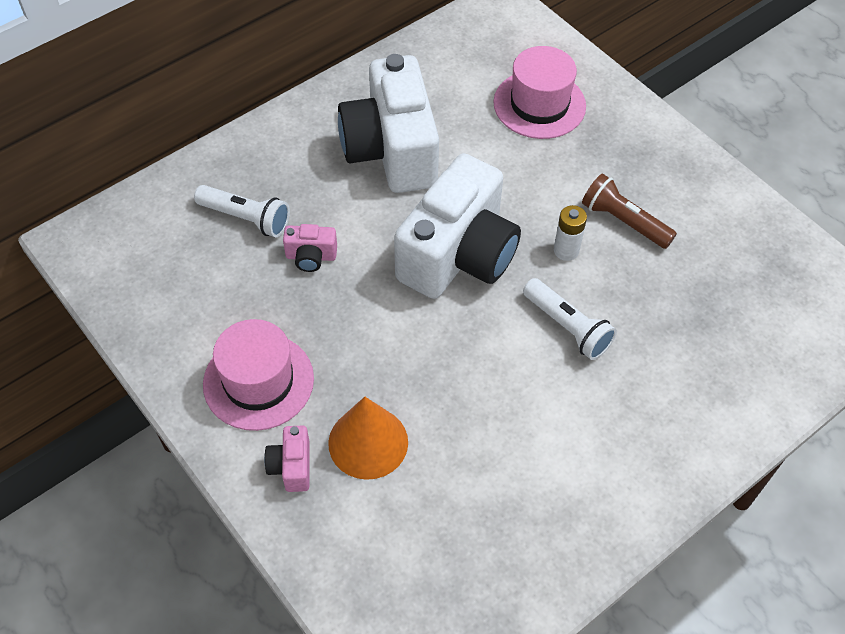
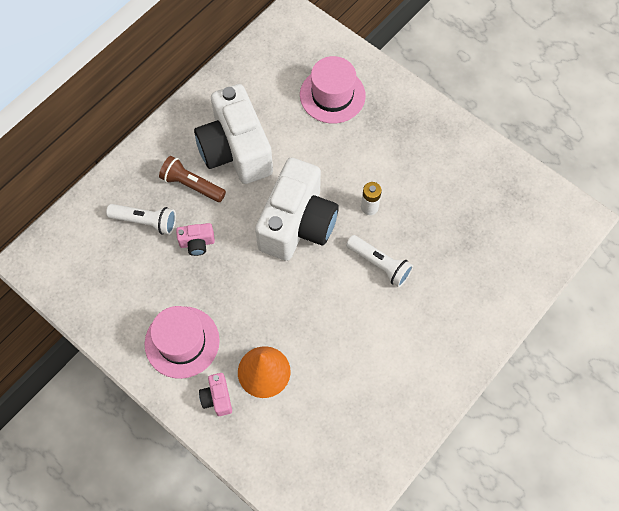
camera: 10 degrees left, 10 degrees up
(624, 222) = (405, 178): brown flashlight -> brown flashlight (192, 185)

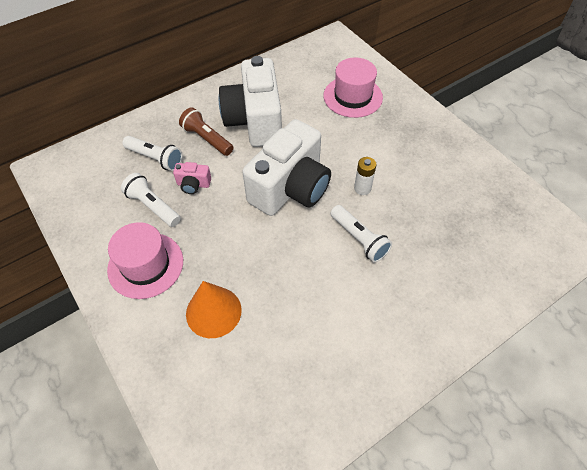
camera: 15 degrees right, 10 degrees down
(164, 278) = (153, 206): none -> white flashlight
(217, 398) = (158, 326): pink camera -> none

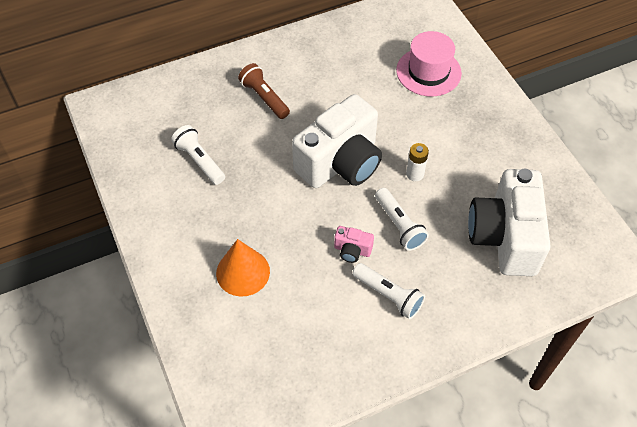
camera: 10 degrees right, 0 degrees up
(145, 265) = (185, 218): pink hat -> none
(155, 158) = (208, 111): white flashlight -> white flashlight (388, 295)
(193, 184) = (243, 144): pink camera -> pink camera (352, 250)
(255, 121) = (318, 85): white camera -> white camera (505, 237)

